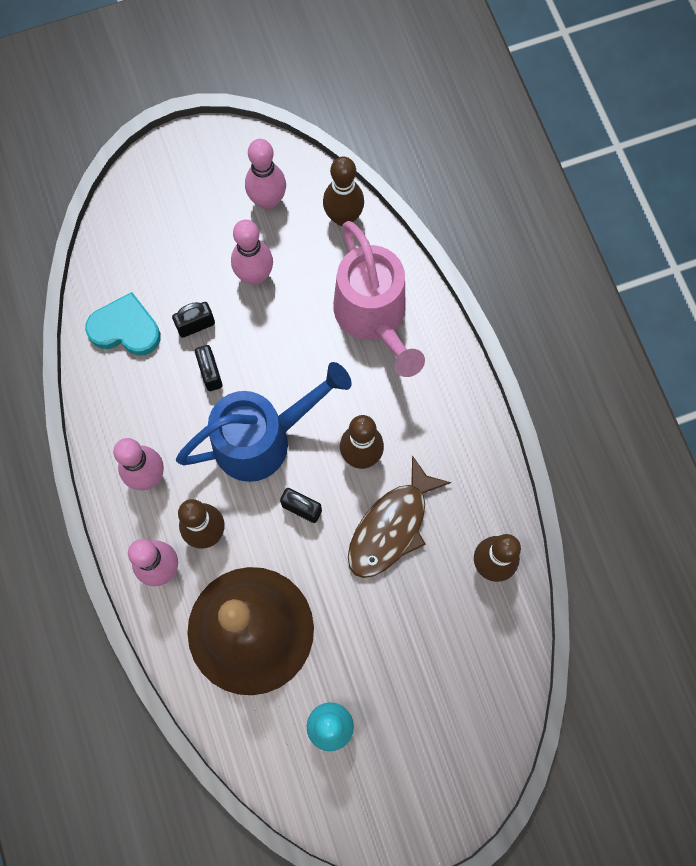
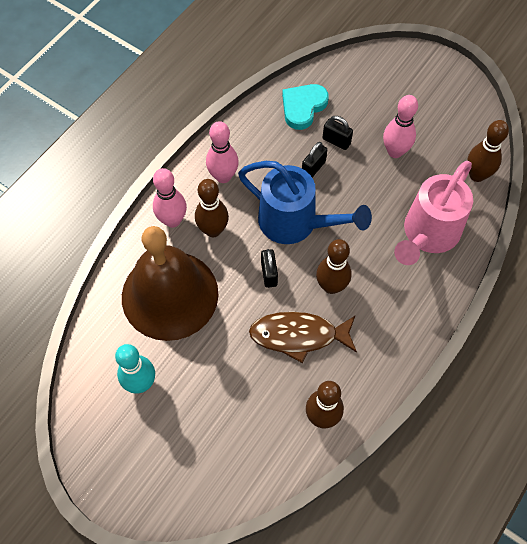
camera: 55 degrees right, 10 degrees down
(125, 328) = (303, 107): turquoise heart -> turquoise heart turned 120 degrees counterclockwise
(268, 201) = (448, 128): pink bowling pin -> none

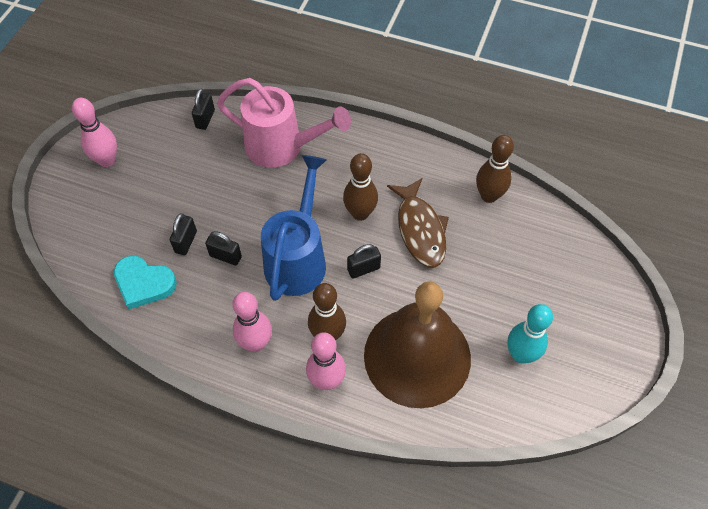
camera: 105 degrees left, 5 degrees down
(395, 151) = (190, 187): pink bowling pin -> pink bowling pin (107, 160)
(477, 175) = (205, 119): brown bowling pin -> black padlock

